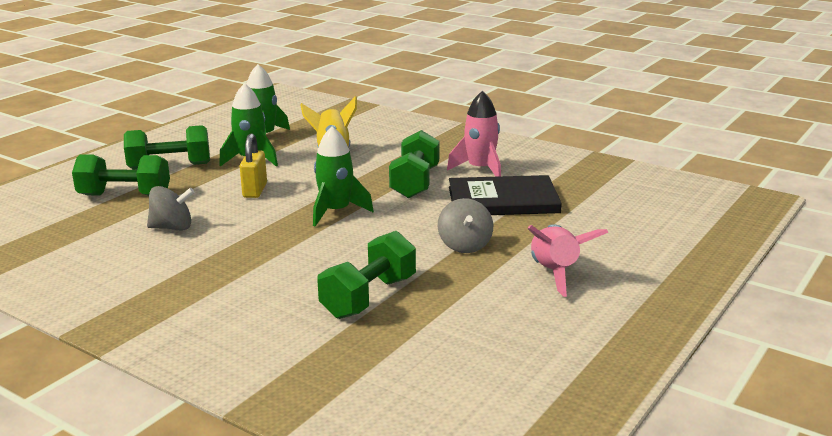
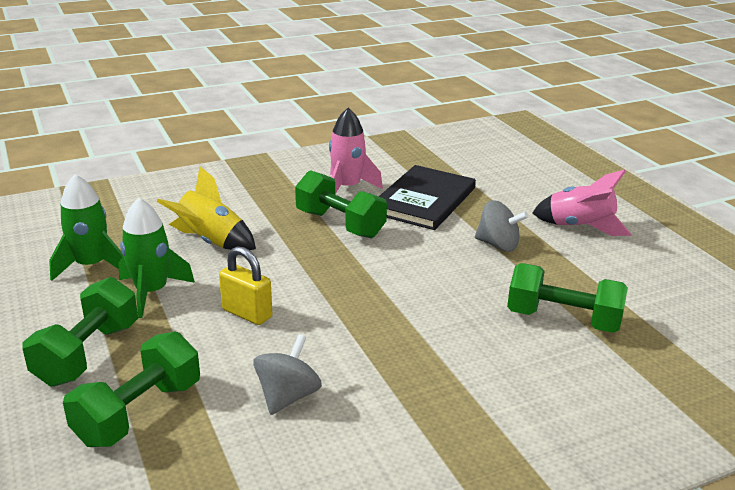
camera: 60 degrees left, 5 degrees up
(336, 212) = (360, 282): green rocket -> none
(369, 297) = (563, 319): green dumbbell -> green dumbbell turned 45 degrees counterclockwise

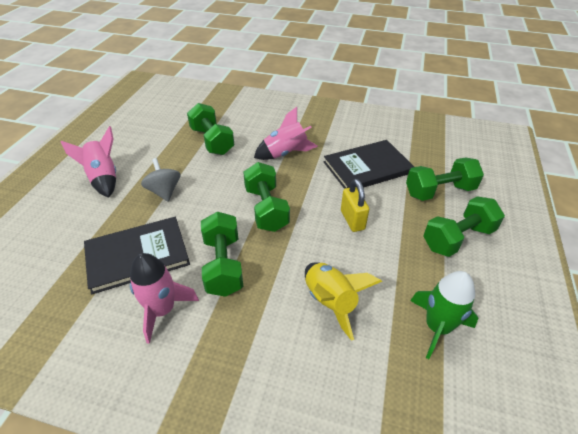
camera: 140 degrees left, 15 degrees up
(151, 292) = (401, 269): green rocket -> none
(288, 396) = (367, 167): grey spinning top -> black book
(364, 279) = (266, 209): none -> green dumbbell
(438, 355) = (285, 153): none -> pink rocket

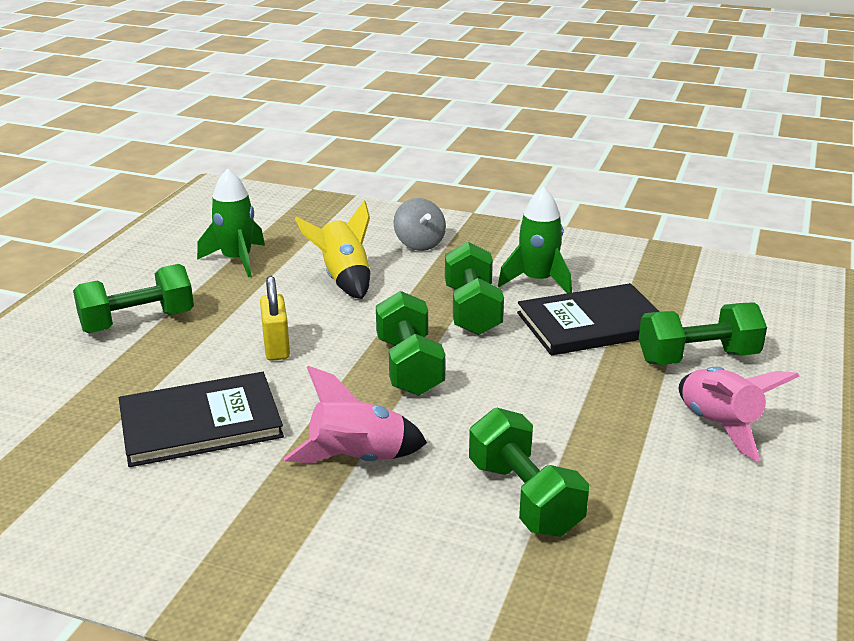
camera: 175 degrees left, 15 degrees down
(163, 310) = (537, 281): pink rocket -> green rocket
(164, 191) = (590, 399): grey spinning top -> grey spinning top (419, 244)
(439, 191) = (102, 378): green dumbbell -> green dumbbell (697, 358)

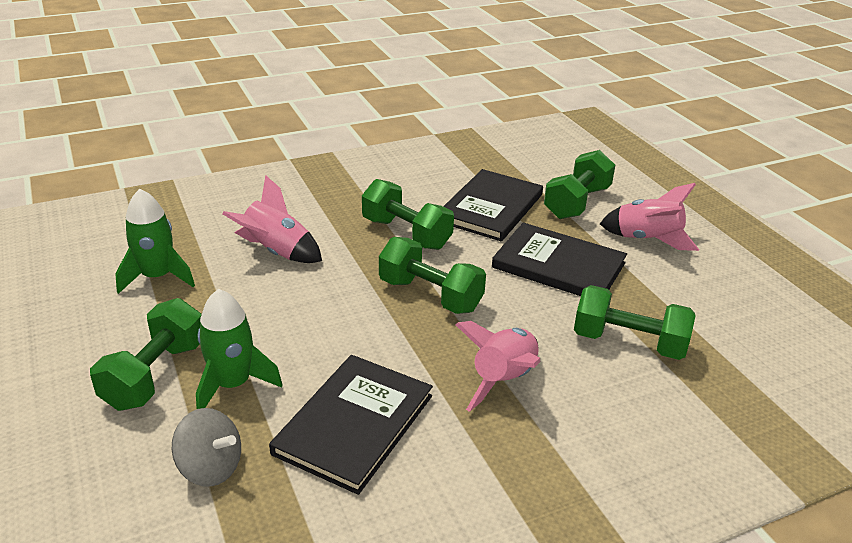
camera: 45 degrees left, 5 degrees up
(276, 347) = (313, 332): yellow padlock -> none
(344, 279) = (276, 252): yellow rocket -> pink rocket
(419, 244) = (290, 199): grey spinning top -> grey spinning top (210, 468)
(537, 281) = (414, 193): green rocket -> green rocket (232, 385)
(573, 401) = (558, 265): none -> black book

